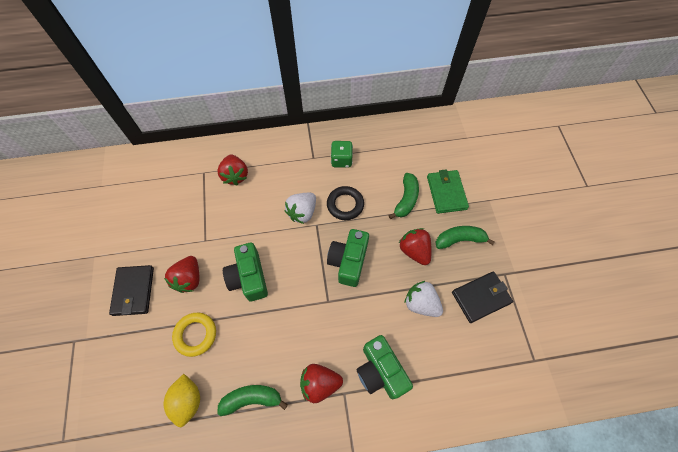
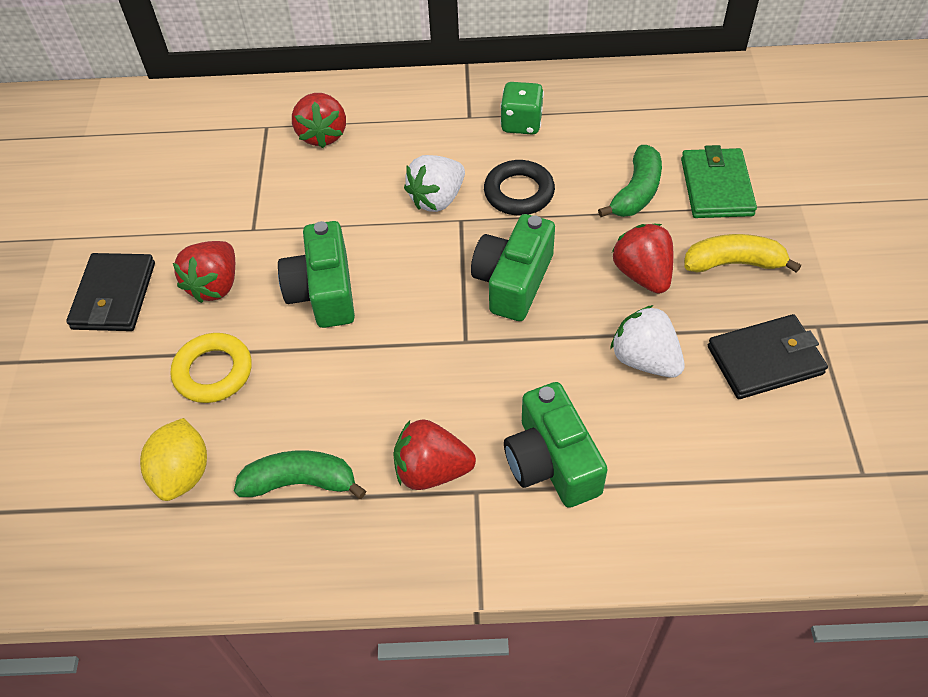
camera: 10 degrees right, 10 degrees down
(459, 239) = (733, 263): green banana -> yellow banana

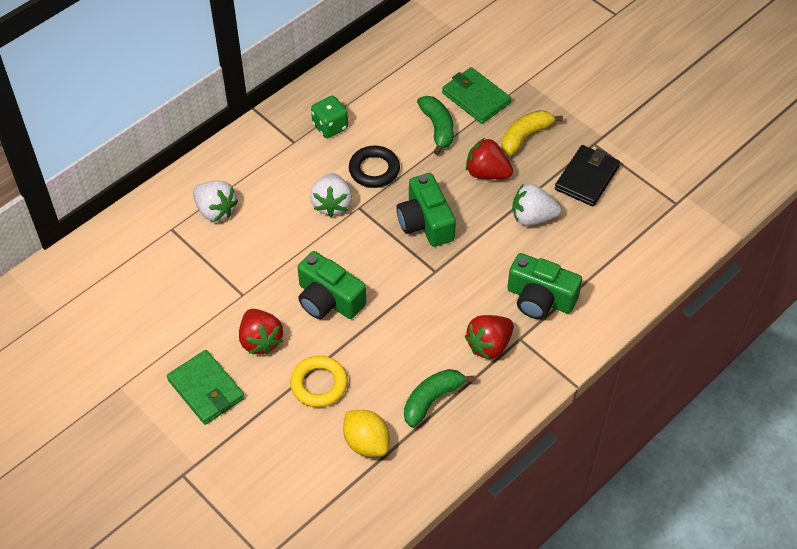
camera: 45 degrees left, 0 degrees up
(114, 296) = (206, 389): black wallet -> green wallet
(322, 135) = (215, 210): red strawberry -> white strawberry

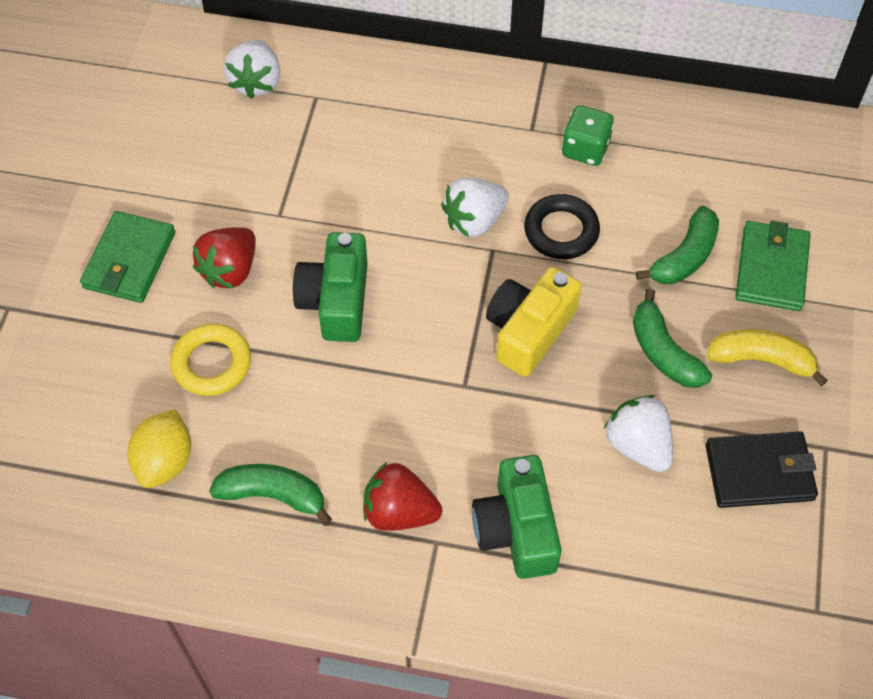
camera: 55 degrees right, 5 degrees up
(215, 210) = (372, 119): white strawberry -> white strawberry (256, 82)
(425, 222) = (529, 331): green camera -> yellow camera
(487, 173) = (663, 352): red strawberry -> green banana

